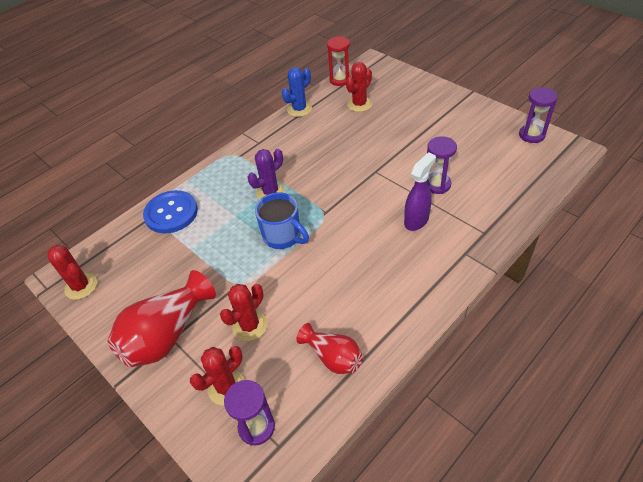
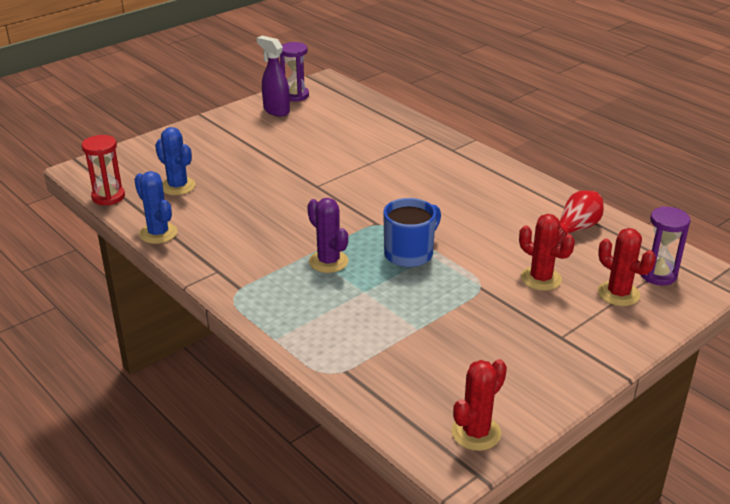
camera: 90 degrees left, 15 degrees down
(167, 335) = (556, 341): red vase -> none
(171, 213) = (344, 350): blue button -> none
(359, 104) = (178, 186): red cactus -> blue cactus
(416, 220) = (403, 169): purple spray bottle -> purple spray bottle (276, 111)
(437, 184) = (352, 152): purple hourglass -> none

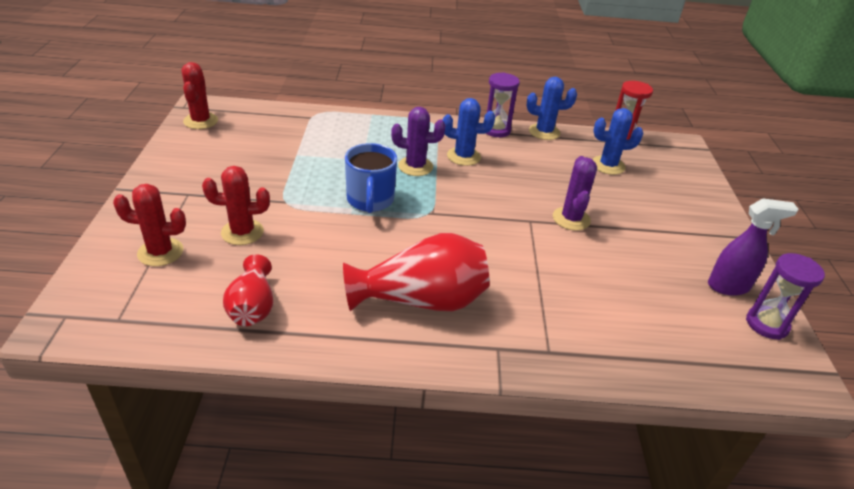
camera: 130 degrees right, 5 degrees up
(272, 249) = (463, 156): none -> blue cactus
(287, 173) = (571, 219): none -> purple cactus
(463, 184) = (421, 300): none -> red vase
(658, 275) = (129, 293): purple hourglass -> purple hourglass (496, 130)

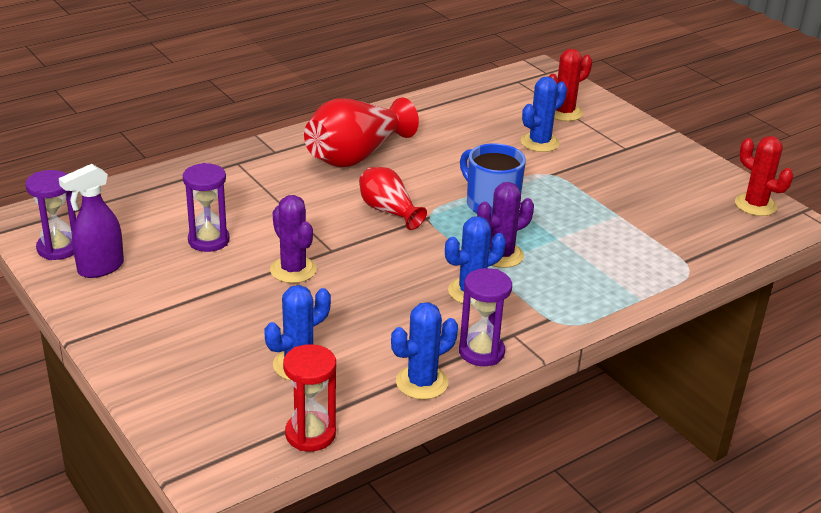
camera: 145 degrees right, 5 degrees down
(242, 232) = (539, 143): red cactus -> blue cactus
(252, 307) = (457, 112): red vase -> red vase (388, 211)
(625, 272) = (208, 240): none -> purple hourglass

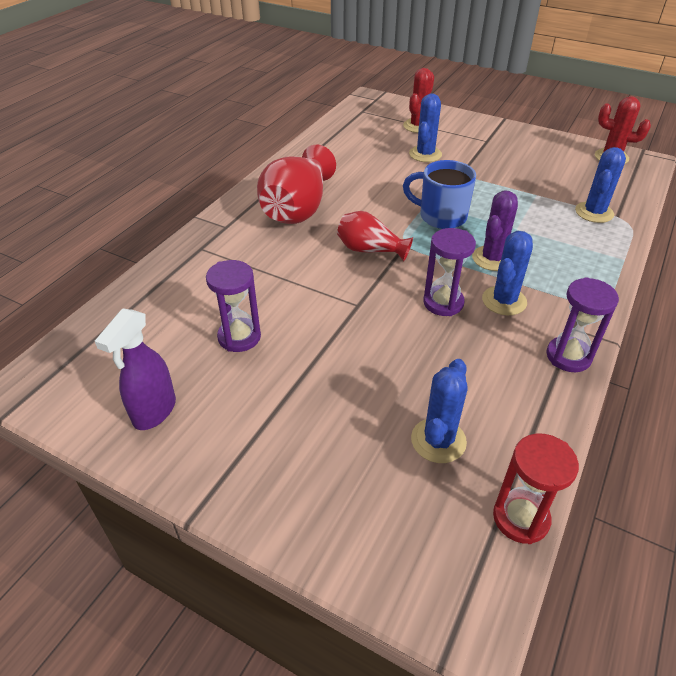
camera: 25 degrees left, 10 degrees up
(58, 248) = (90, 406): purple hourglass -> purple hourglass (443, 303)
(293, 270) = (342, 338): purple cactus -> none
(422, 382) = (555, 410): blue cactus -> blue cactus (594, 212)

